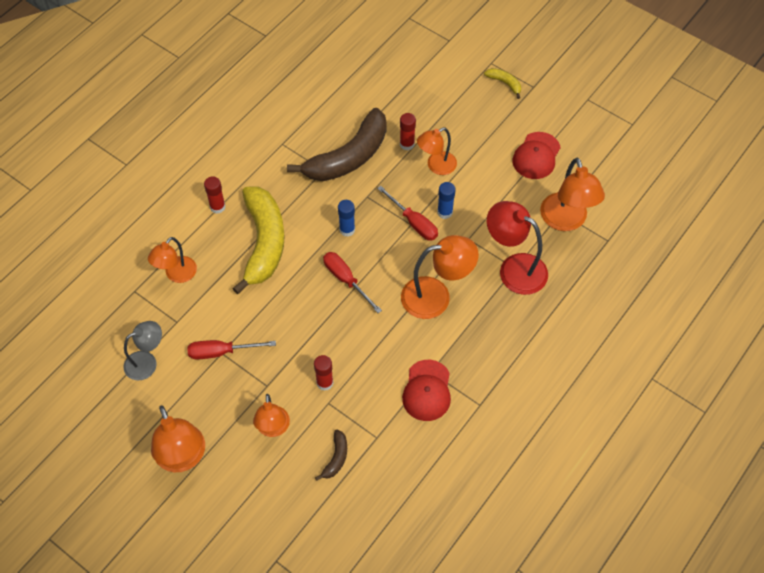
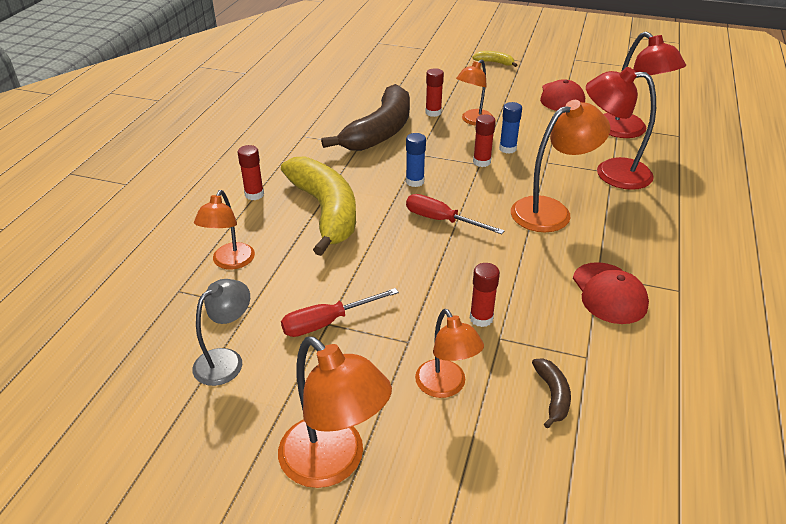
camera: 20 degrees left, 20 degrees down
(413, 222) = (481, 162): red screwdriver -> red glue stick
(566, 221) = (628, 131): orange lamp -> red lamp

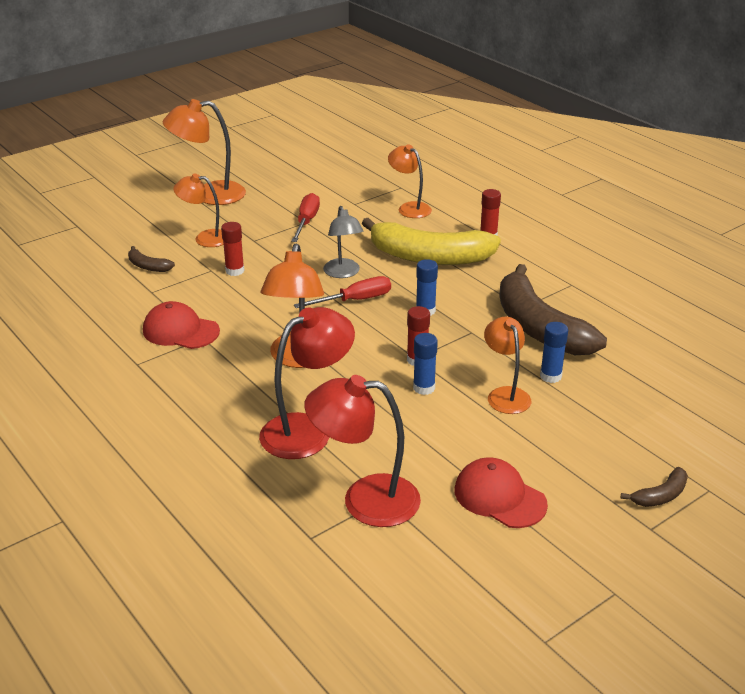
camera: 125 degrees right, 5 degrees down
(226, 360) = (318, 187): grey lamp -> grey lamp (343, 273)
(433, 112) = (550, 376): red glue stick -> blue glue stick
(494, 63) = (660, 496): yellow banana -> brown banana

